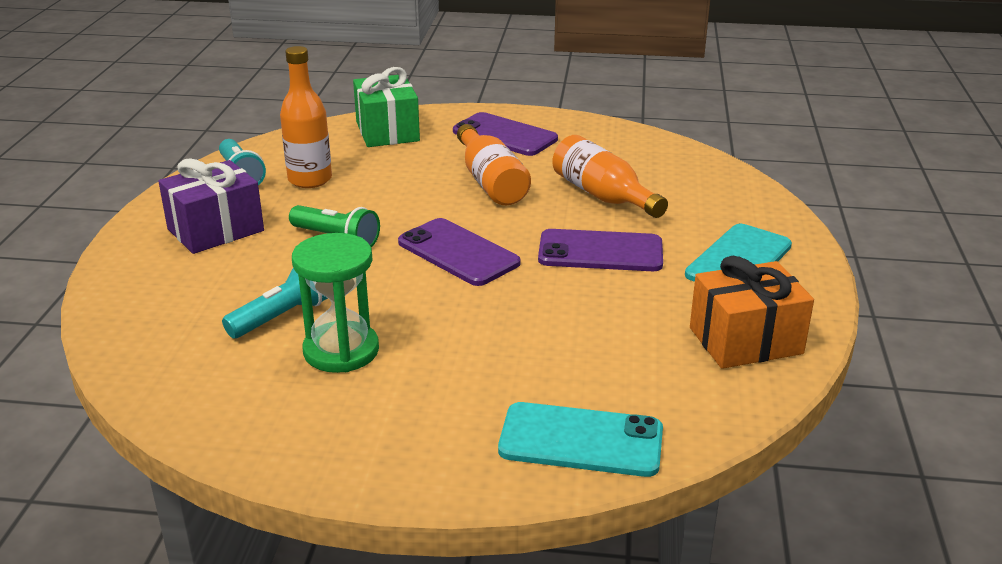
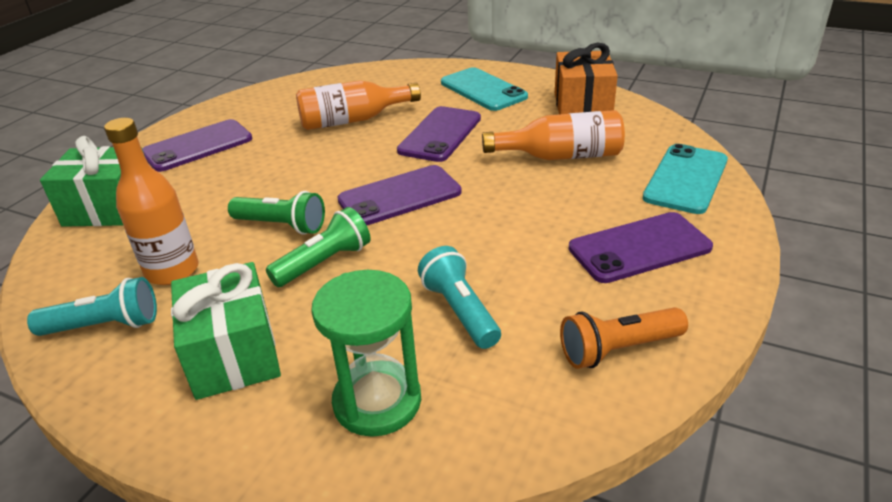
camera: 70 degrees left, 5 degrees up
(215, 230) = (233, 354): purple gift -> green gift
(239, 409) = (618, 349): none -> orange flashlight
(341, 351) = (536, 277): green hourglass -> green hourglass (377, 401)
(386, 207) = (281, 226): none -> green flashlight
(409, 412) = (639, 248): none -> purple phone
(490, 182) = (283, 165): orange bottle -> orange bottle (560, 156)

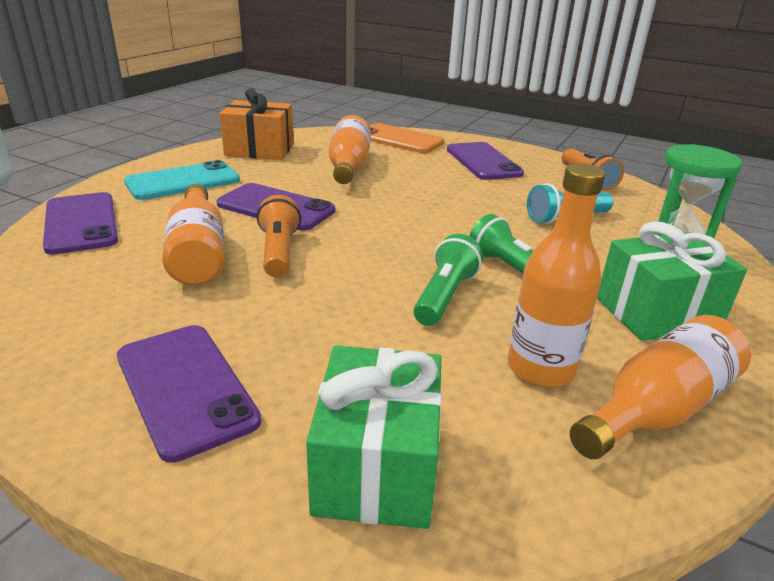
camera: 90 degrees left, 5 degrees down
(105, 326) = (657, 409): turquoise flashlight -> orange bottle
(356, 148) = (279, 252): none -> orange flashlight
(400, 196) = (397, 232): purple phone -> purple phone (81, 223)
(685, 179) = (399, 139): turquoise phone -> orange phone

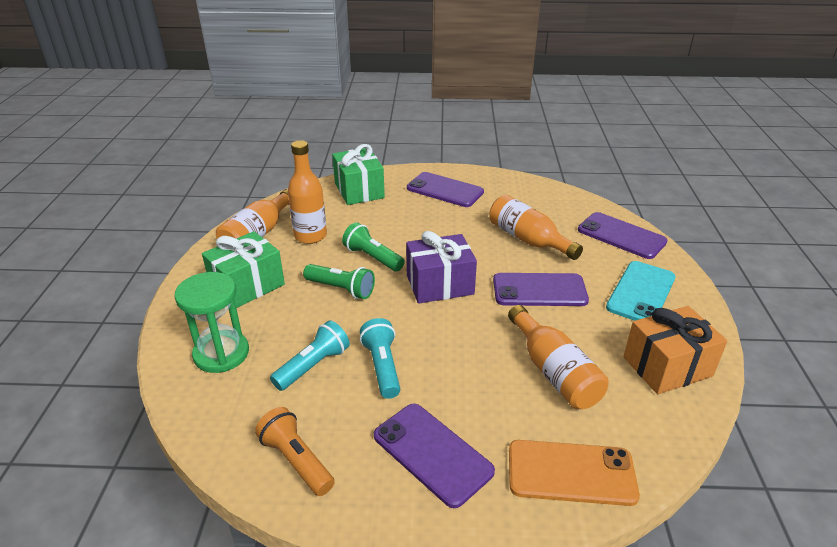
camera: 155 degrees right, 5 degrees up
(279, 252) = (488, 255): orange flashlight -> none
(380, 241) = (440, 285): none -> purple gift
(445, 296) = (372, 257): green flashlight -> green flashlight turned 135 degrees clockwise
(495, 202) = (382, 367): none -> turquoise flashlight

